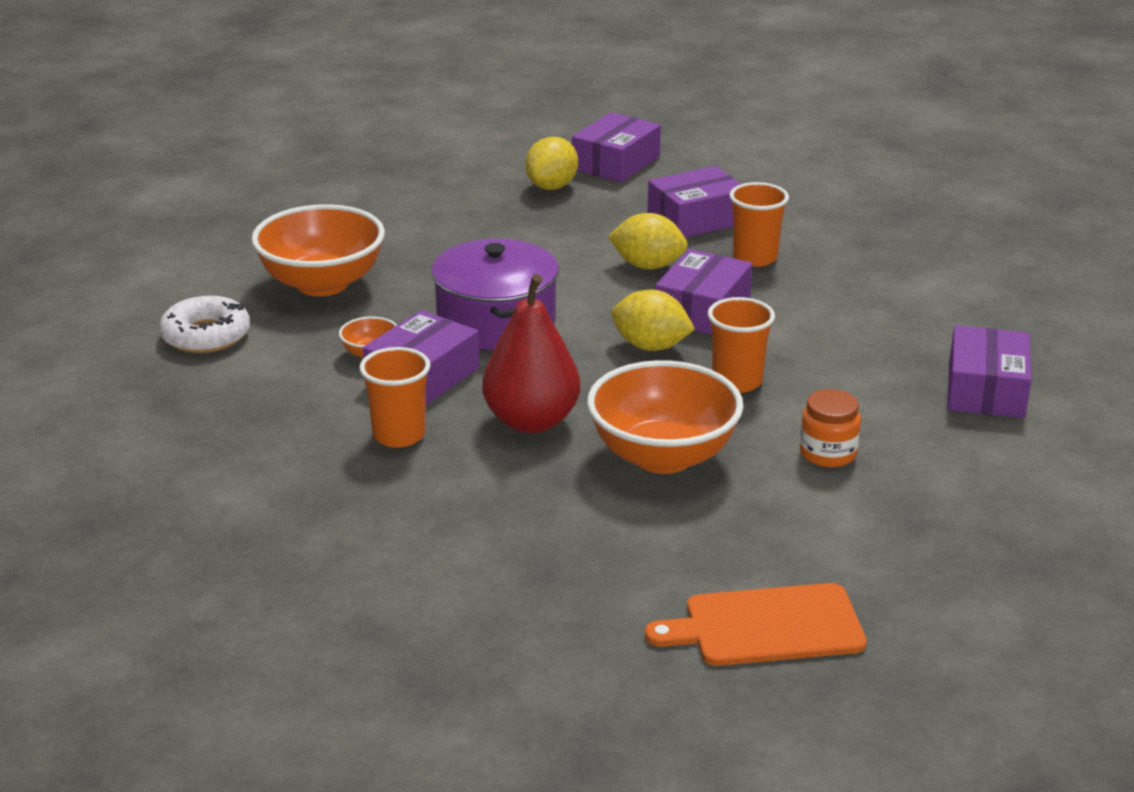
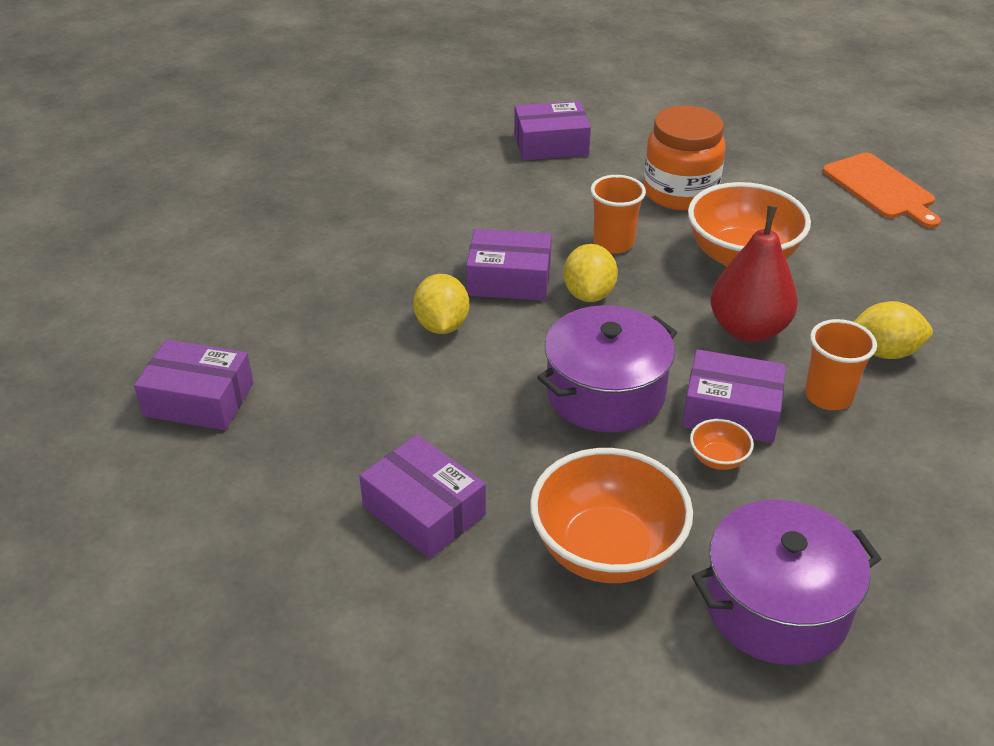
camera: 110 degrees left, 10 degrees up
(206, 335) = (776, 606): white donut -> purple pot
(552, 186) = (280, 434): yellow lemon -> yellow lemon (884, 352)
(696, 219) = (326, 316): purple box -> purple box (424, 511)
(755, 258) = (395, 268): orange cup -> none
(828, 453) = (680, 192): orange jar -> orange jar, size x1.82

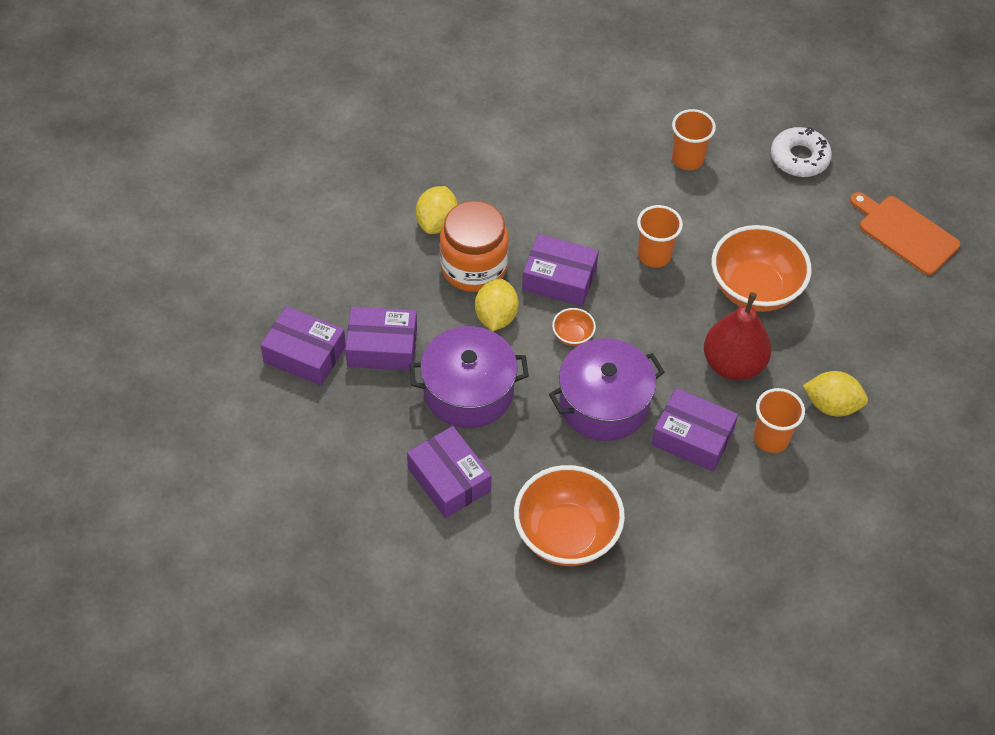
camera: 10 degrees right, 15 degrees up
(551, 144) = (633, 130): purple box -> purple box (382, 347)
(589, 294) = (618, 306): yellow lemon -> yellow lemon (437, 223)
(618, 160) = (687, 159): none -> orange cup
(680, 192) = (728, 207): orange jar -> orange jar (473, 267)
(718, 459) = (668, 477): orange bowl -> orange bowl (572, 336)
(738, 144) = (799, 158): none -> white donut
(776, 606) = (667, 598): purple pot -> purple pot (468, 391)
(881, 188) = (905, 233): orange cutting board -> orange cutting board turned 150 degrees clockwise

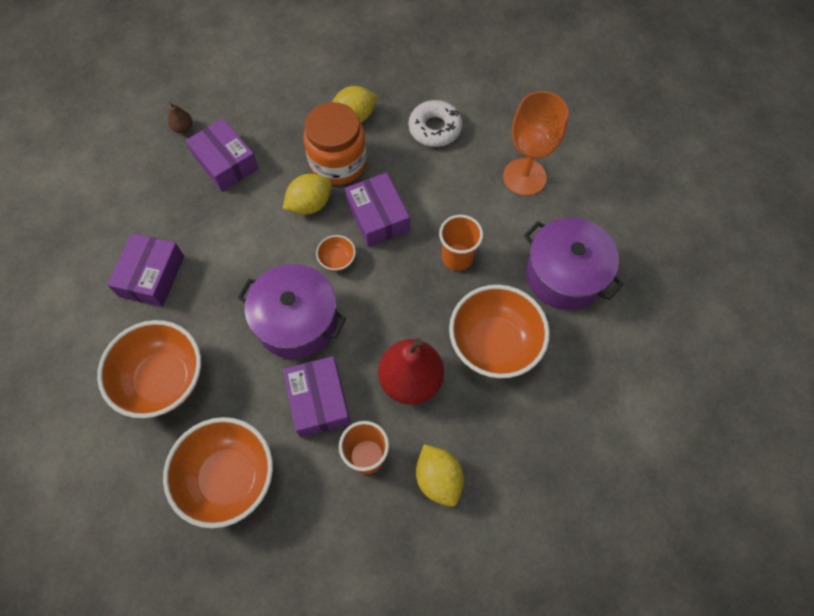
camera: 50 degrees right, 10 degrees up
(304, 354) = (183, 128): purple box -> brown pear
(468, 391) = (234, 234): purple pot -> purple pot (564, 275)
(625, 157) = (524, 177): none -> orange goblet
(687, 159) = (565, 215): orange cup -> none
(703, 543) = (229, 478): none -> orange bowl
(799, 158) = (649, 284): white donut -> white donut (435, 128)
(905, 233) = (661, 412): orange cutting board -> none

